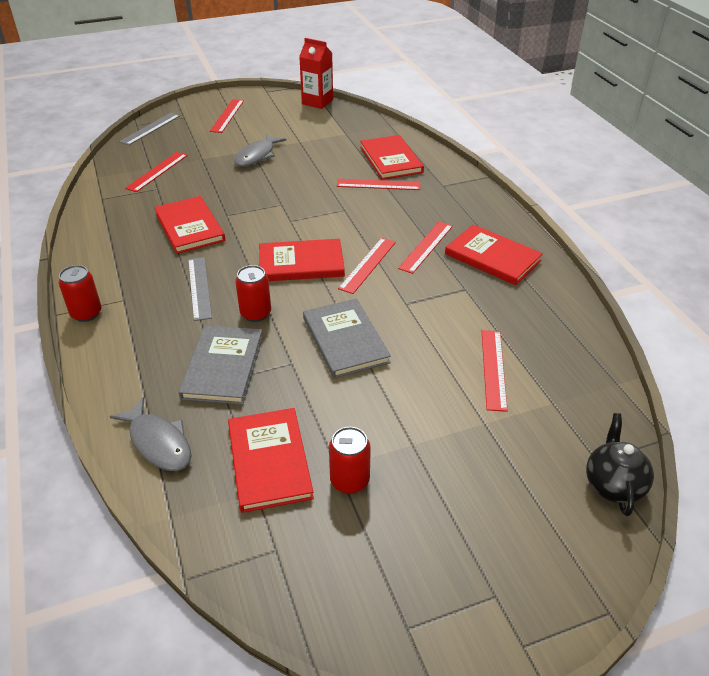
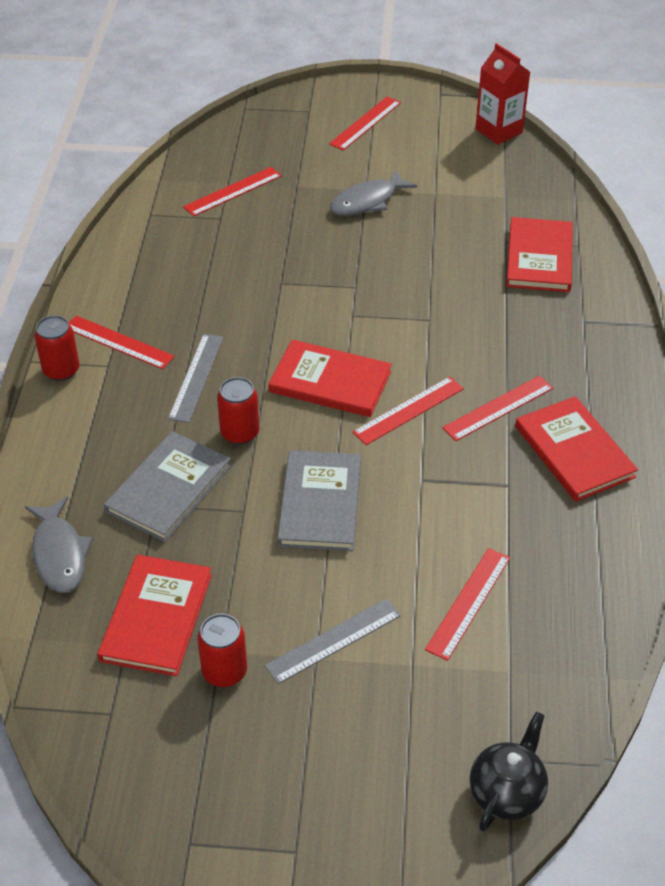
camera: 25 degrees right, 5 degrees up
(150, 128) = (258, 119): grey ruler -> grey ruler (334, 641)
(189, 227) = (229, 287): red book -> none
(378, 185) = (497, 294): red ruler -> red ruler (118, 342)

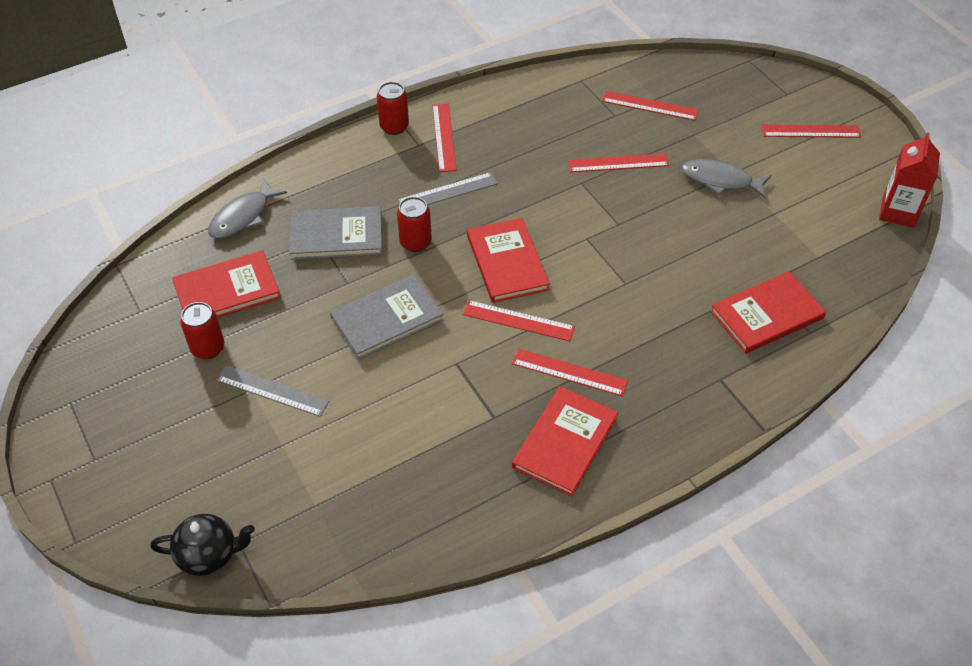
camera: 55 degrees right, 5 degrees up
(469, 603) = (361, 450): red ruler -> red ruler (618, 163)

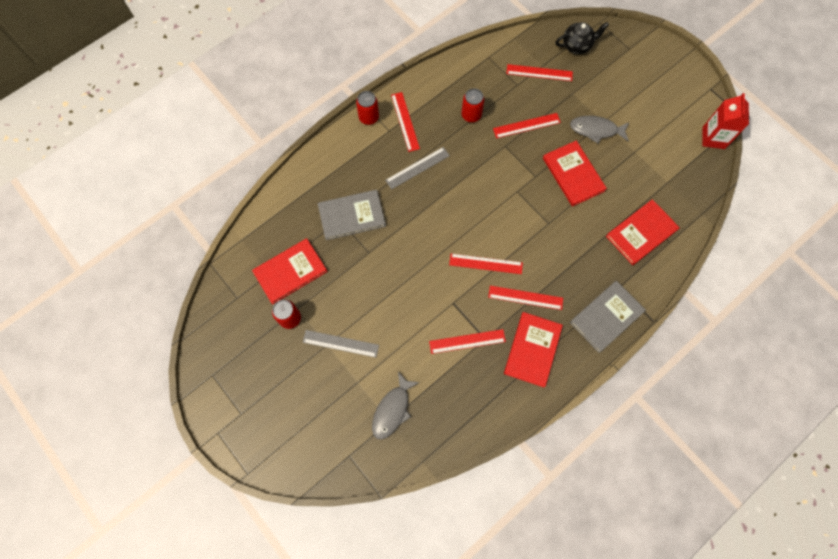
camera: 10 degrees left, 20 degrees up
(209, 555) = (333, 467): black teapot -> black teapot (577, 46)
(243, 216) = (285, 210): grey fish -> grey fish (392, 409)
(387, 319) = (401, 276): grey book -> grey book (606, 317)
(415, 242) = (405, 213): red can -> red can (471, 115)
(507, 262) = (469, 219): red book -> red book (573, 174)
(810, 131) = (649, 79): red ruler -> red ruler (467, 341)

